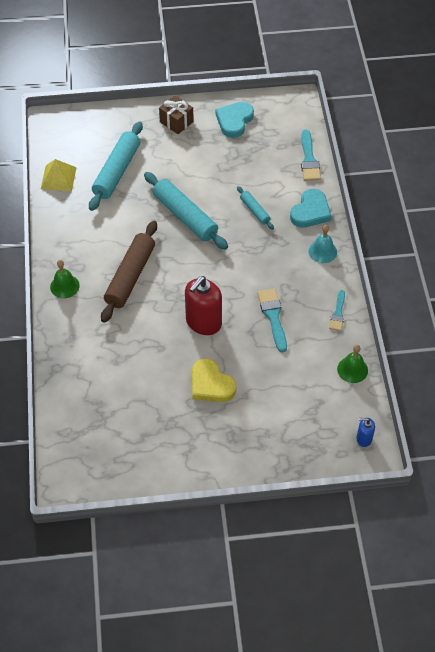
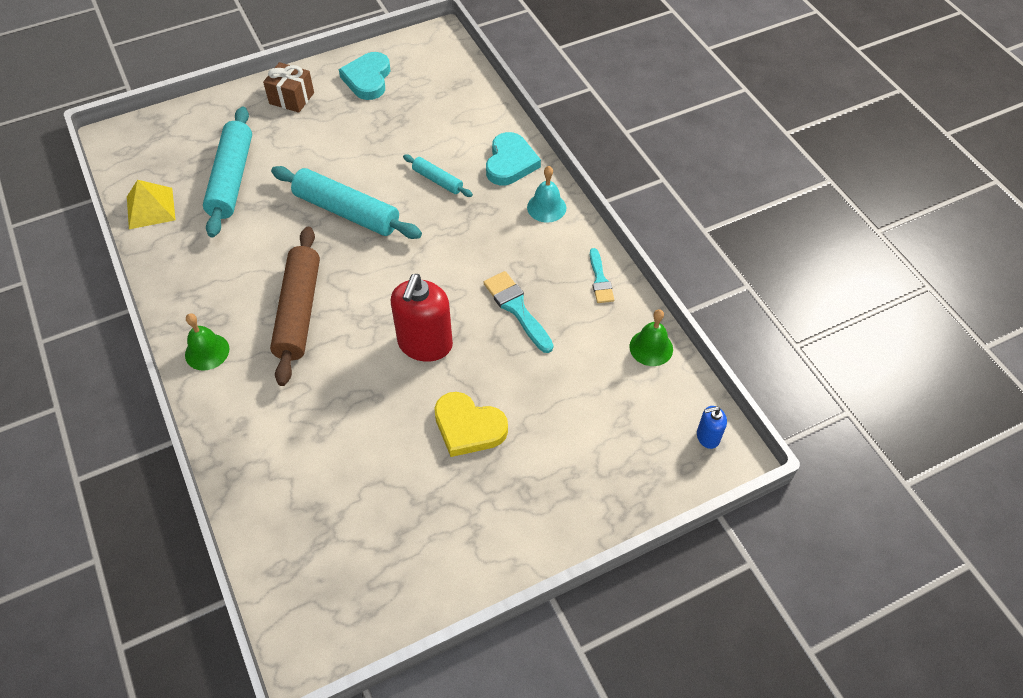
camera: 20 degrees left, 0 degrees up
(309, 159) = (482, 101): turquoise brush -> none

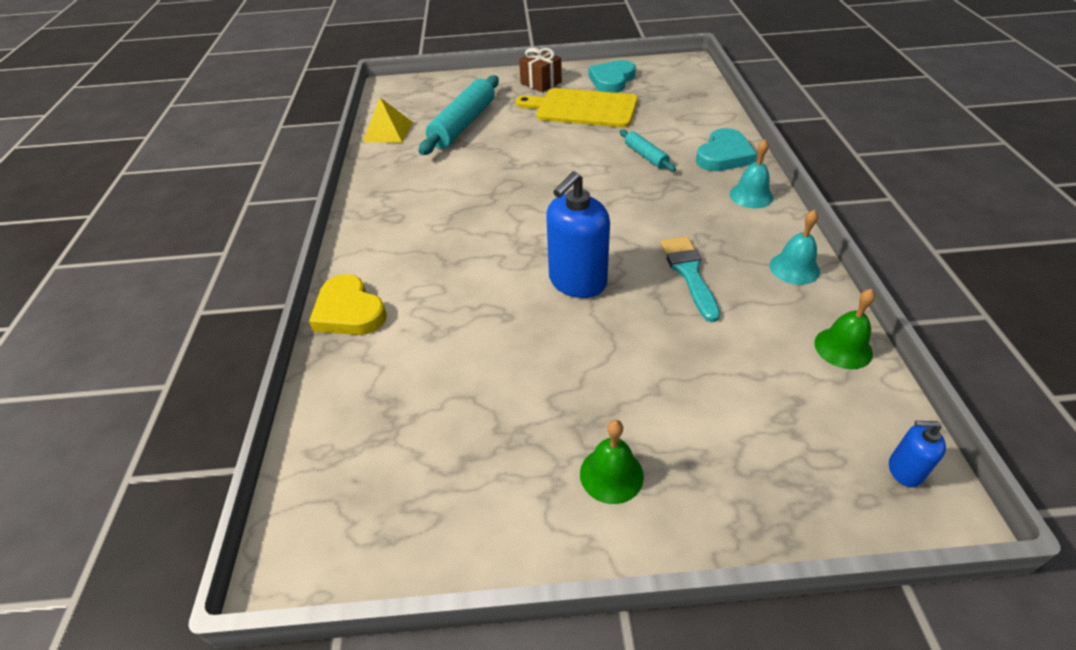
camera: 25 degrees right, 10 degrees down
(207, 351) = (370, 239): green bell -> green bell (611, 474)
(299, 311) = (468, 227): brown rolling pin -> none
(347, 211) = (550, 163): turquoise rolling pin -> none
(352, 128) = (583, 108): none -> yellow cutting board
(425, 344) = (577, 281): red soap dispenser -> blue soap dispenser
(468, 427) = (592, 371): yellow heart -> yellow heart (349, 311)
(600, 280) = (794, 268): turquoise brush -> turquoise bell

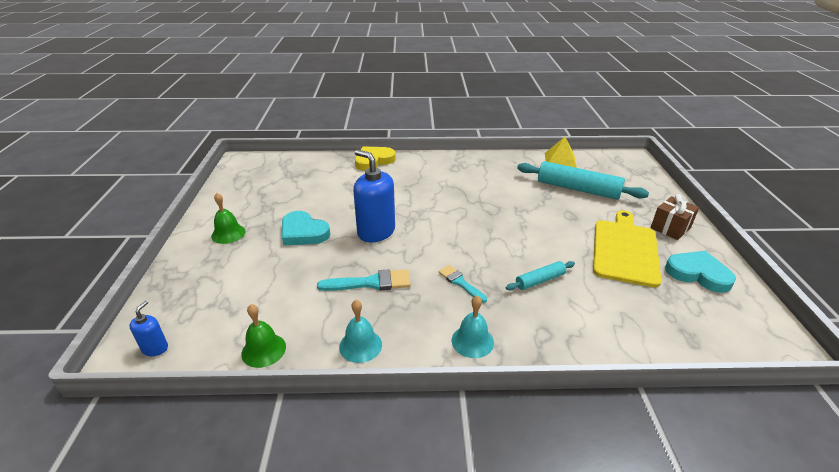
camera: 90 degrees right, 10 degrees down
(666, 205) = (460, 283): none -> turquoise brush
(724, 155) = (547, 336): turquoise heart -> turquoise heart (303, 232)

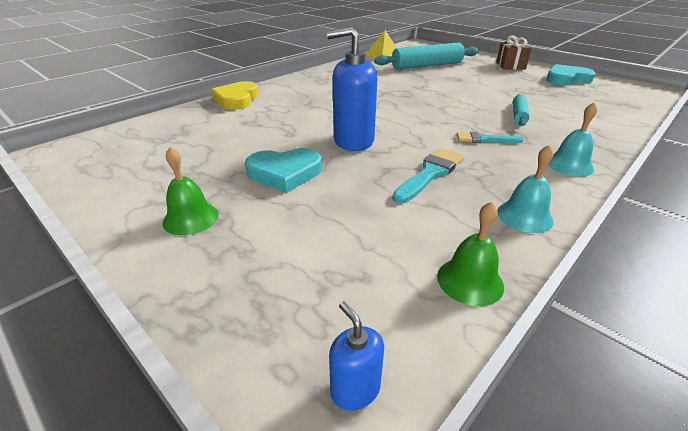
camera: 45 degrees left, 0 degrees up
(625, 250) = (517, 83): yellow cutting board -> none

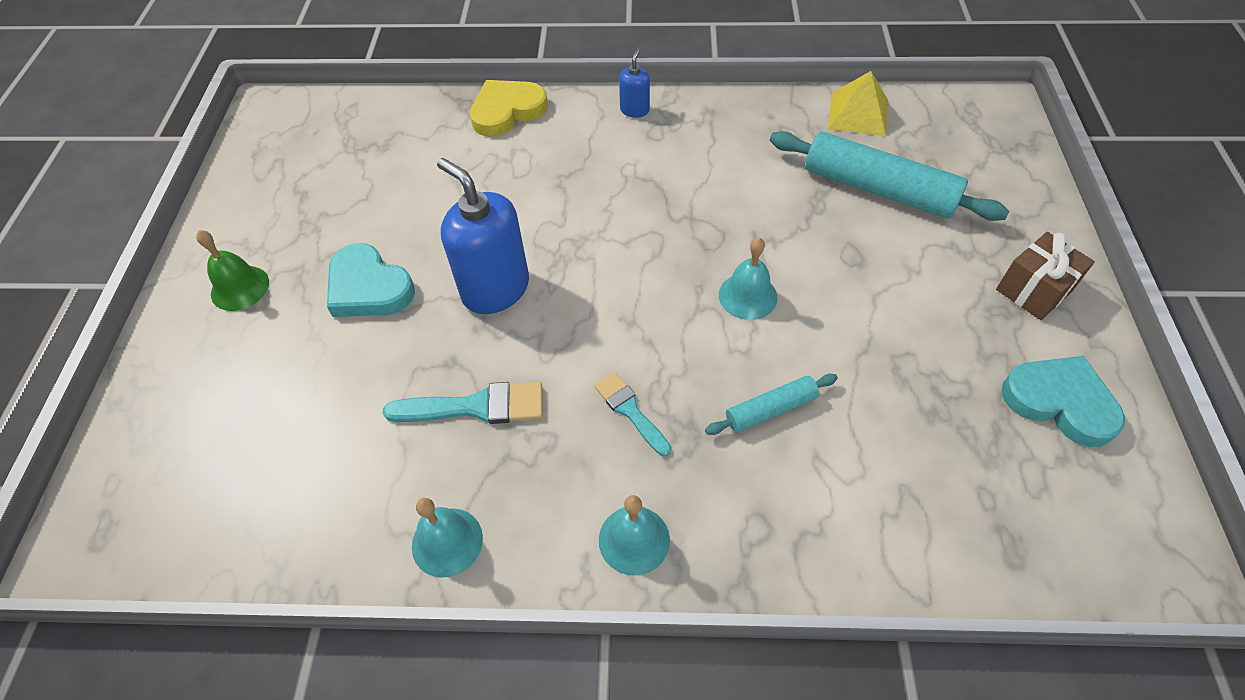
camera: 50 degrees right, 20 degrees up
(355, 389) = (118, 535): blue soap dispenser -> blue soap dispenser (634, 110)
(448, 98) = (748, 296): none -> turquoise bell
(470, 281) = (290, 545): green bell -> none

